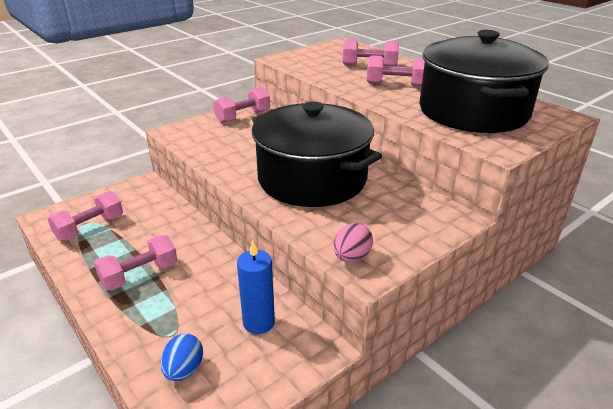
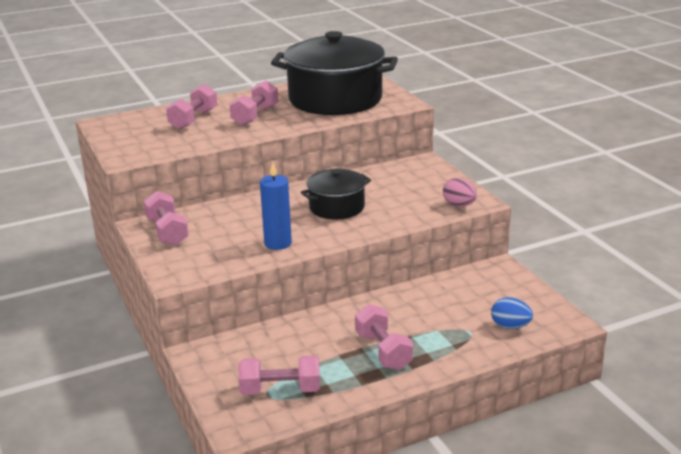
camera: 75 degrees left, 5 degrees down
(90, 228) = (280, 390): pink dumbbell -> pink dumbbell turned 60 degrees counterclockwise
(258, 322) = (466, 290): blue candle -> blue candle (278, 243)
(312, 179) = (336, 207): black pot -> black pot, size x0.53

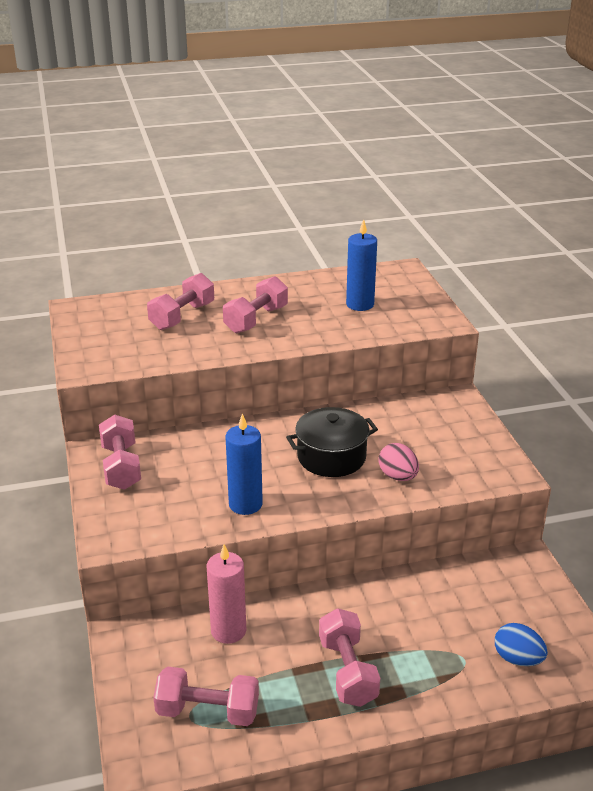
camera: 10 degrees right, 5 degrees up
(281, 339) = (228, 630): none -> pink candle
(335, 99) = (360, 304): black pot -> blue candle
(459, 205) = (484, 475): pink egg -> pink egg (398, 476)

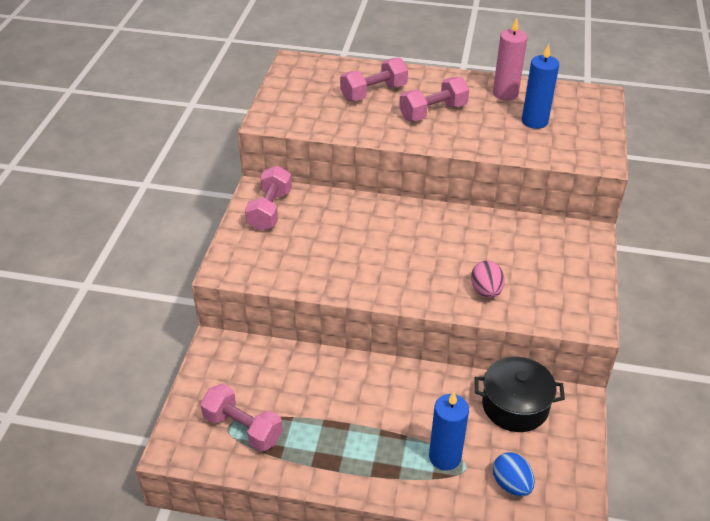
camera: 25 degrees right, 10 degrees up
(228, 630) = (294, 371): pink candle -> pink candle (505, 94)
(245, 504) = (345, 274): blue candle -> blue candle (445, 457)
(331, 457) = (441, 255): black pot -> black pot (515, 406)
(347, 671) = (365, 439): pink dumbbell -> none

